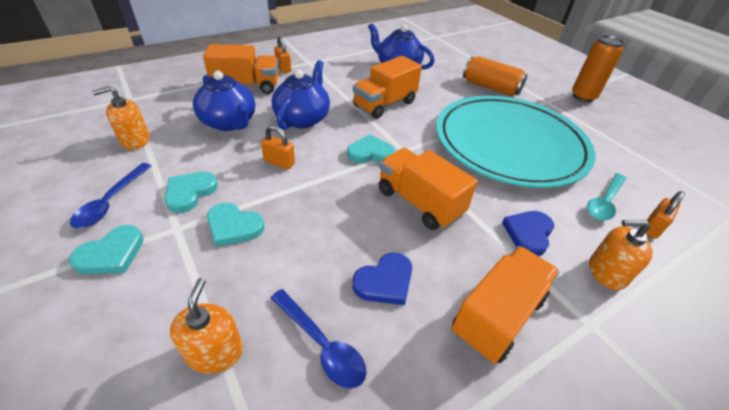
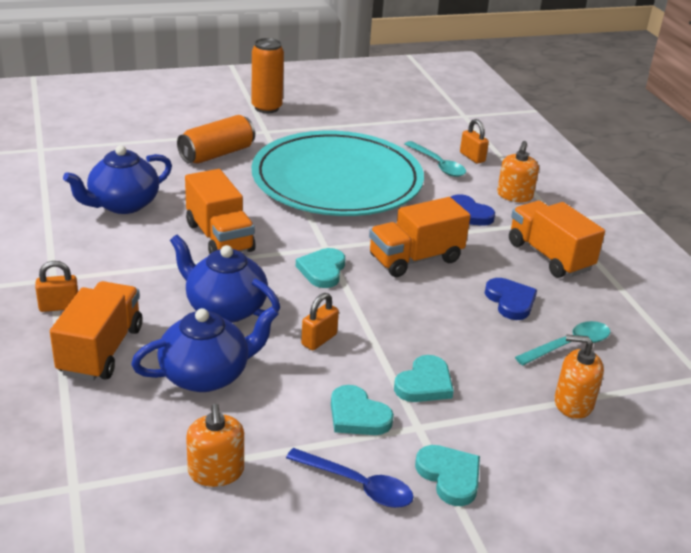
camera: 75 degrees left, 10 degrees down
(322, 345) = (569, 345): blue spoon -> turquoise spoon

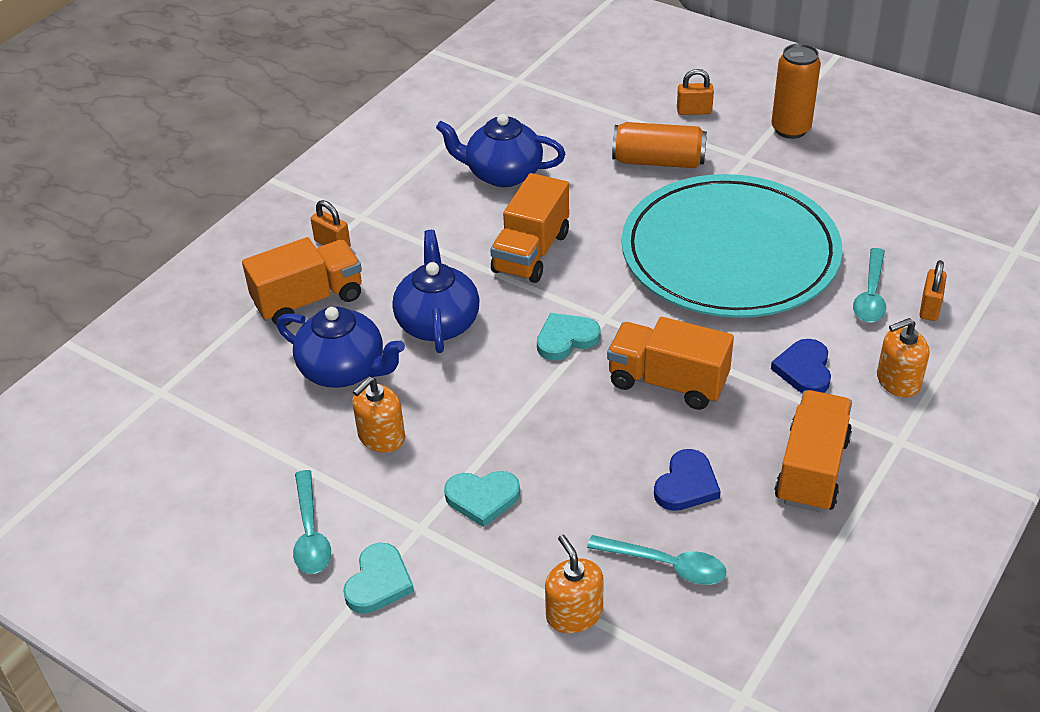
camera: 55 degrees right, 10 degrees up
(216, 471) = (245, 448): orange soap dispenser -> orange soap dispenser (381, 437)
(319, 340) = (464, 400): orange padlock -> orange padlock (694, 111)
(357, 415) = (392, 483): turquoise heart -> none
(358, 485) = (310, 533): blue spoon -> turquoise spoon

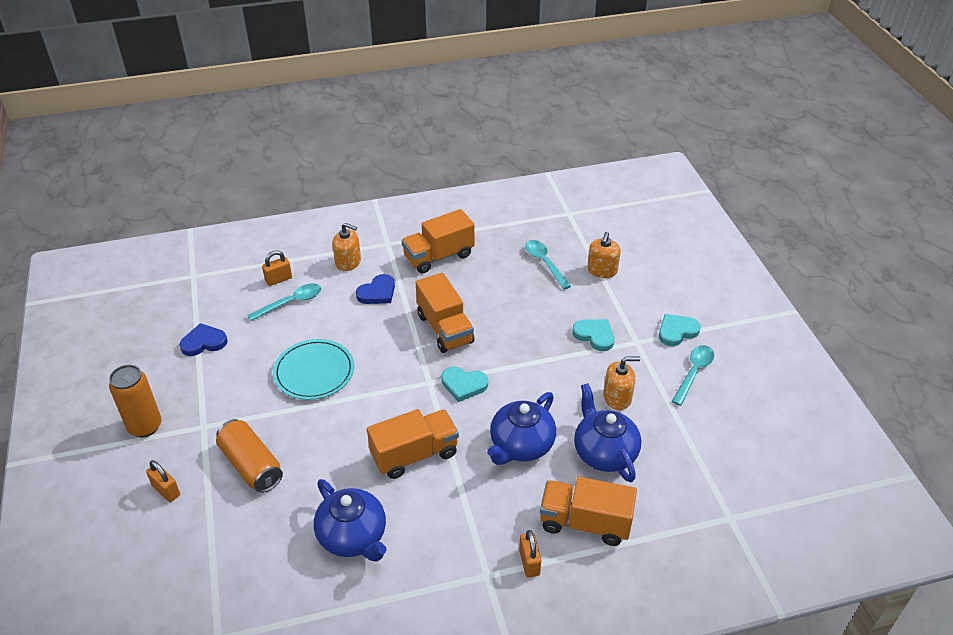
camera: 140 degrees left, 0 degrees up
(686, 485) = (497, 283): blue heart -> blue heart (204, 342)
(729, 253) = (314, 372): turquoise plate -> turquoise plate, size x0.50

